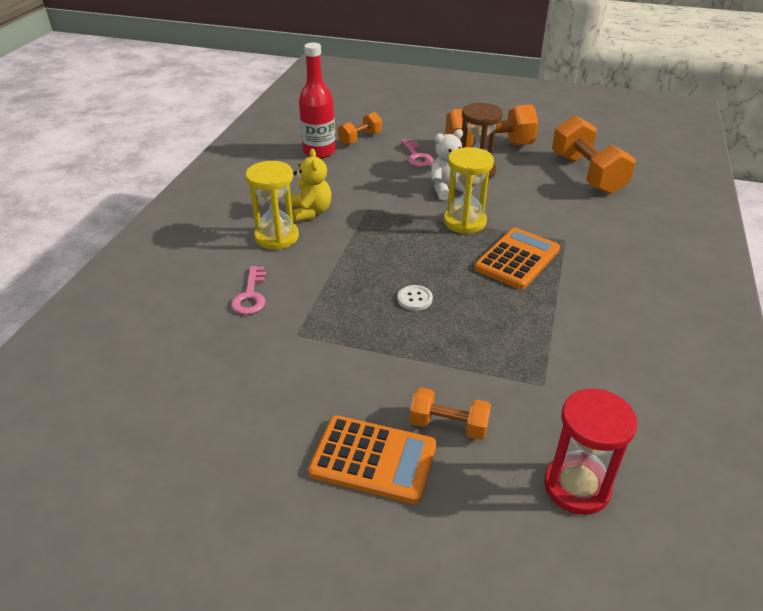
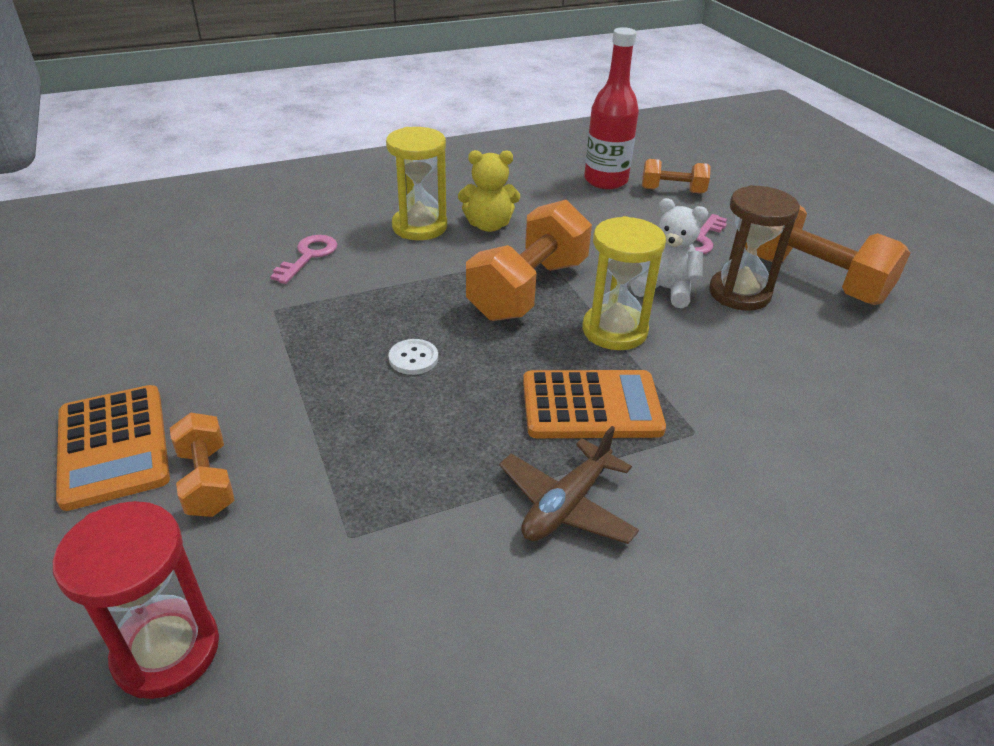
camera: 50 degrees right, 0 degrees up
(250, 295) = (308, 256): pink key -> pink key turned 150 degrees clockwise
(311, 212) = (488, 225): yellow teddy bear -> yellow teddy bear turned 45 degrees clockwise
(580, 302) = (566, 505): none -> brown plane
(587, 174) = (897, 389): orange dumbbell -> orange dumbbell (528, 289)

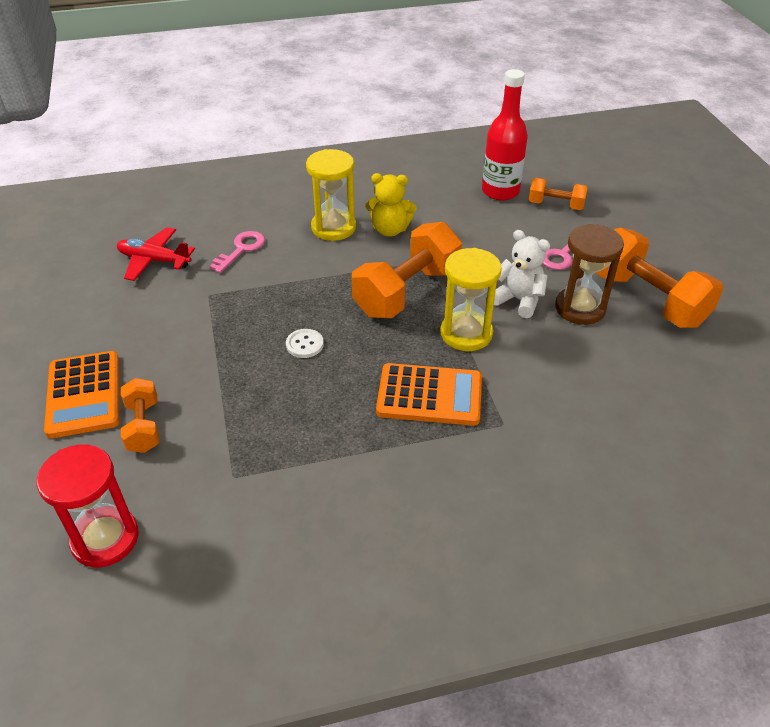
camera: 10 degrees right, 5 degrees up
(195, 275) = (154, 260): none -> red plane
(566, 505) = (390, 470): brown plane -> none

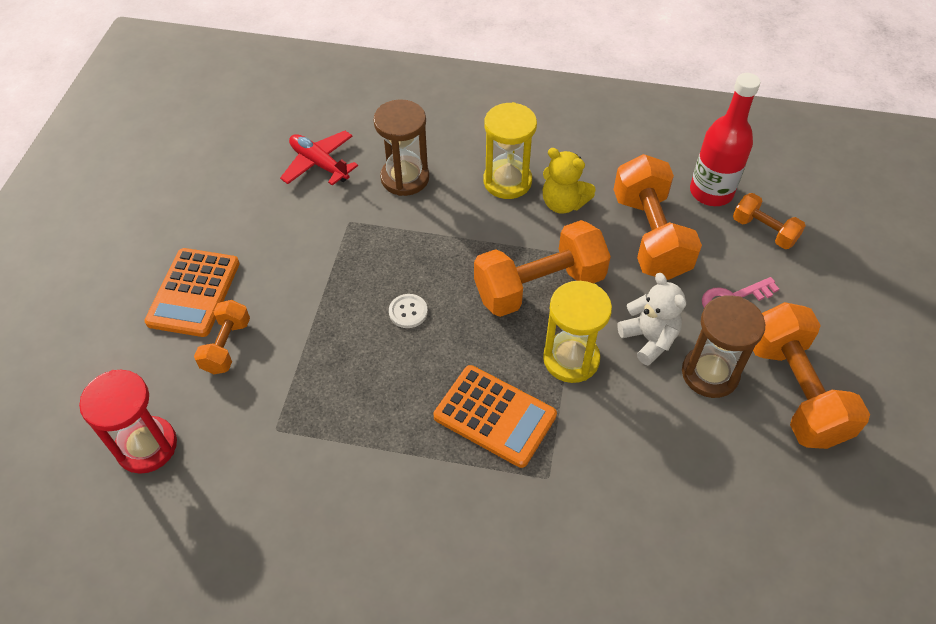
camera: 25 degrees right, 10 degrees up
(241, 249) = (405, 178): pink key -> brown hourglass
(473, 232) = (650, 235): none -> orange dumbbell

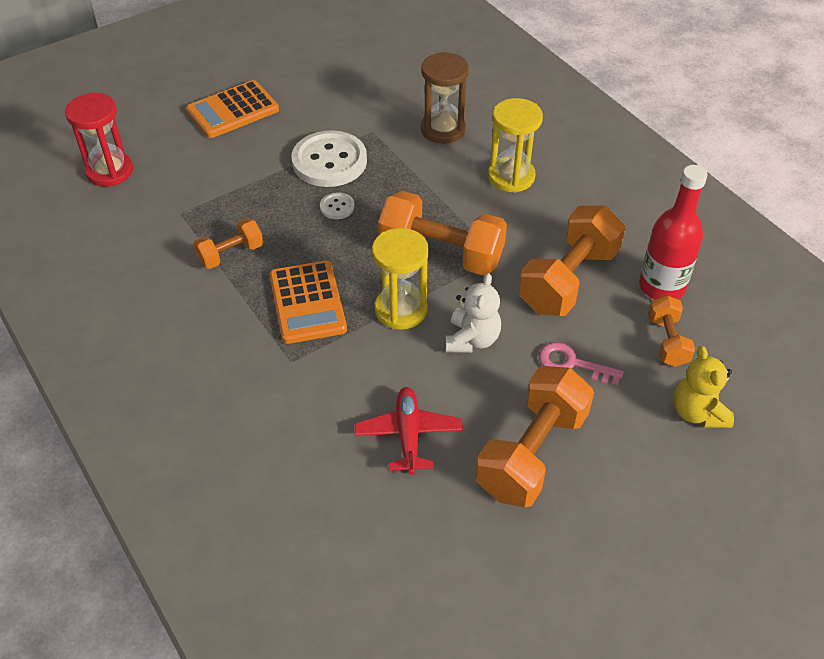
camera: 45 degrees right, 5 degrees down
(226, 346) = (213, 151): orange dumbbell -> orange dumbbell (230, 254)
(319, 164) = (399, 86): red plane -> red plane (408, 435)
(348, 275) = (329, 161): none -> white button
(563, 203) = (532, 216): yellow teddy bear -> yellow teddy bear (697, 412)
(710, 373) = (484, 393): brown hourglass -> none

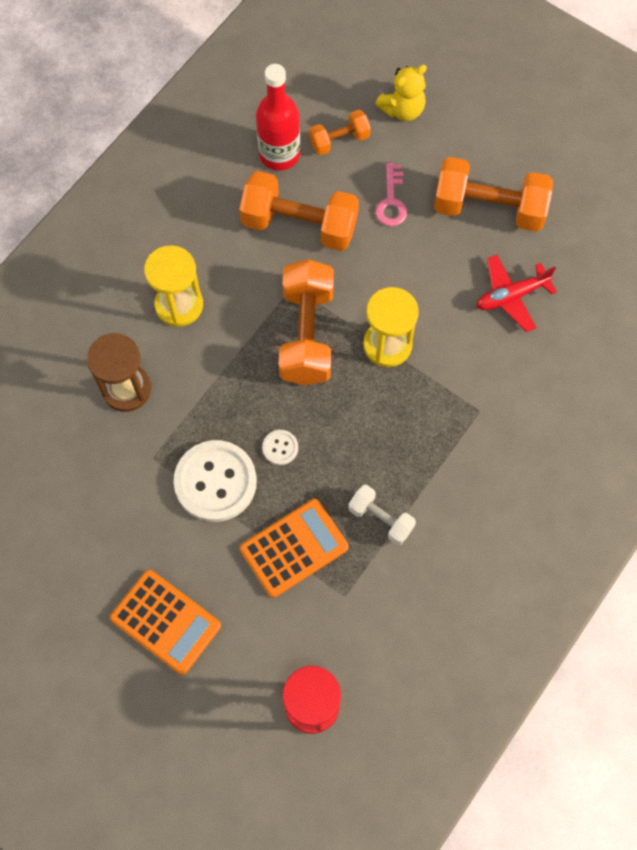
camera: 110 degrees left, 20 degrees up
(230, 254) = (380, 519): orange dumbbell -> white dumbbell
(307, 303) = (411, 424): orange calculator -> orange calculator (294, 548)
(472, 339) = (397, 280): white teddy bear -> none

